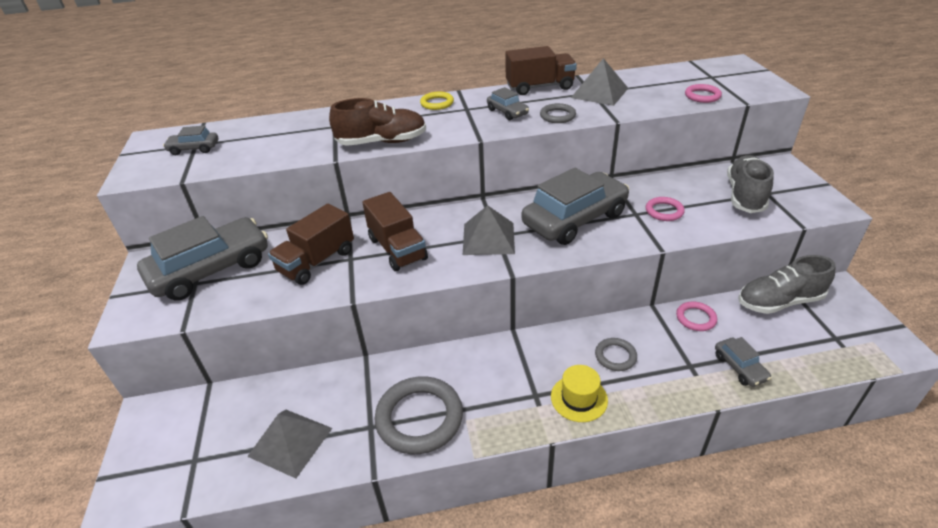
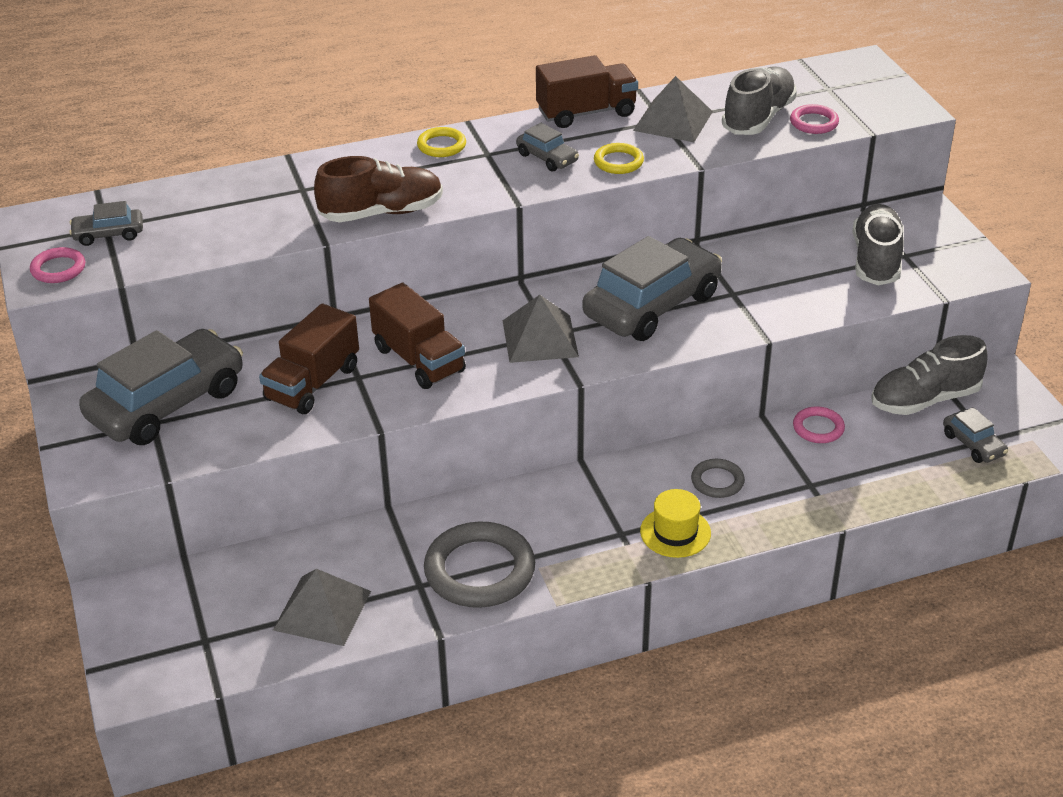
camera: 10 degrees left, 0 degrees up
(557, 116) = (618, 162): grey ring -> yellow ring
(661, 92) = (758, 118): none -> grey shoe
(664, 211) = (770, 288): pink ring -> pink ring (58, 269)
(739, 367) = (870, 482): grey car -> grey car (973, 444)

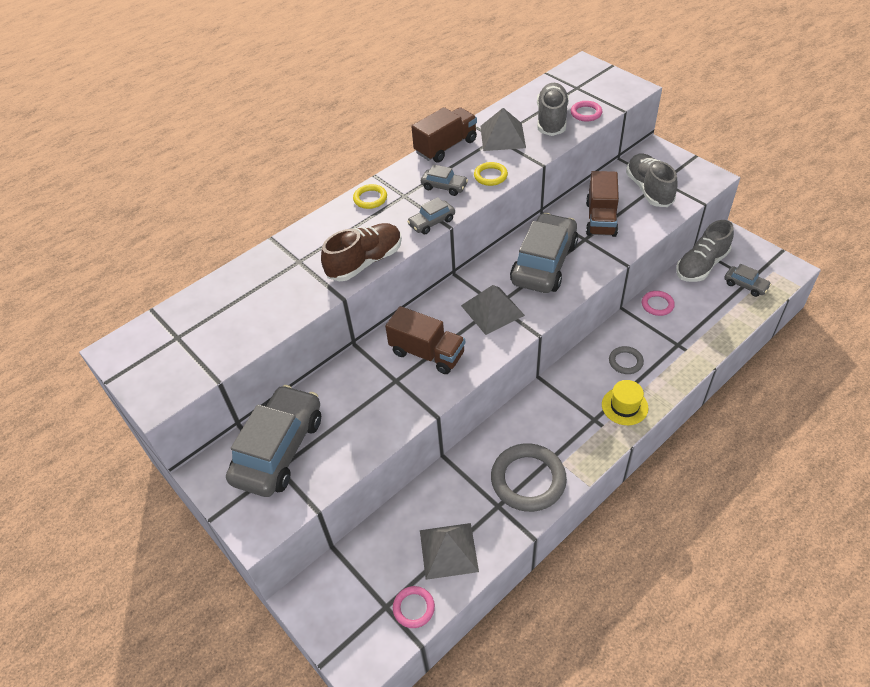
camera: 20 degrees left, 10 degrees up
(58, 269) = (163, 384): pink ring -> pink ring (414, 608)
(108, 234) = (183, 343): grey car -> grey car (432, 222)
(312, 383) = (369, 396): brown truck -> brown truck (600, 219)

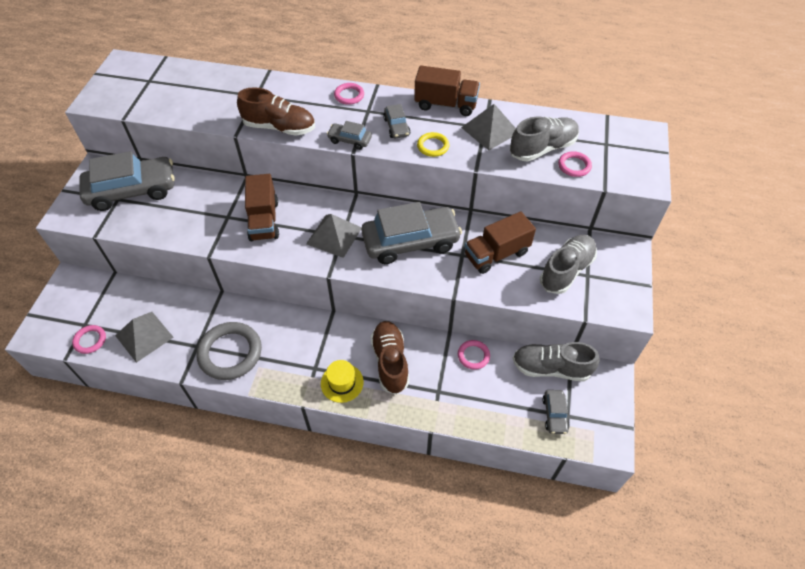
camera: 50 degrees right, 5 degrees up
(370, 198) = (349, 95): yellow ring -> pink ring
(625, 362) = (390, 362): grey ring -> brown shoe

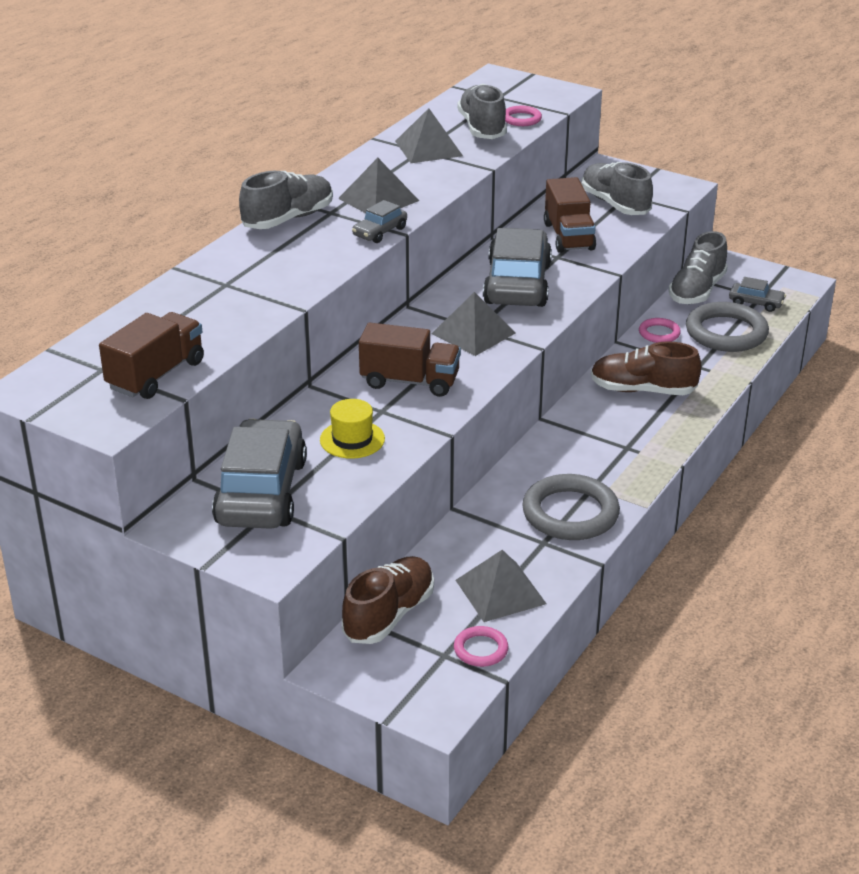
camera: 70 degrees left, 20 degrees down
(279, 127) = (314, 275): brown shoe -> brown shoe (389, 615)
(342, 383) = (658, 430): yellow hat -> yellow hat (352, 439)
(349, 95) = (288, 219): pink ring -> grey shoe
(396, 127) = (378, 199): grey car -> grey pyramid
(433, 146) = (432, 184): yellow ring -> none
(446, 104) = (361, 163): brown truck -> brown truck (156, 375)
(496, 401) = (726, 332): none -> grey ring

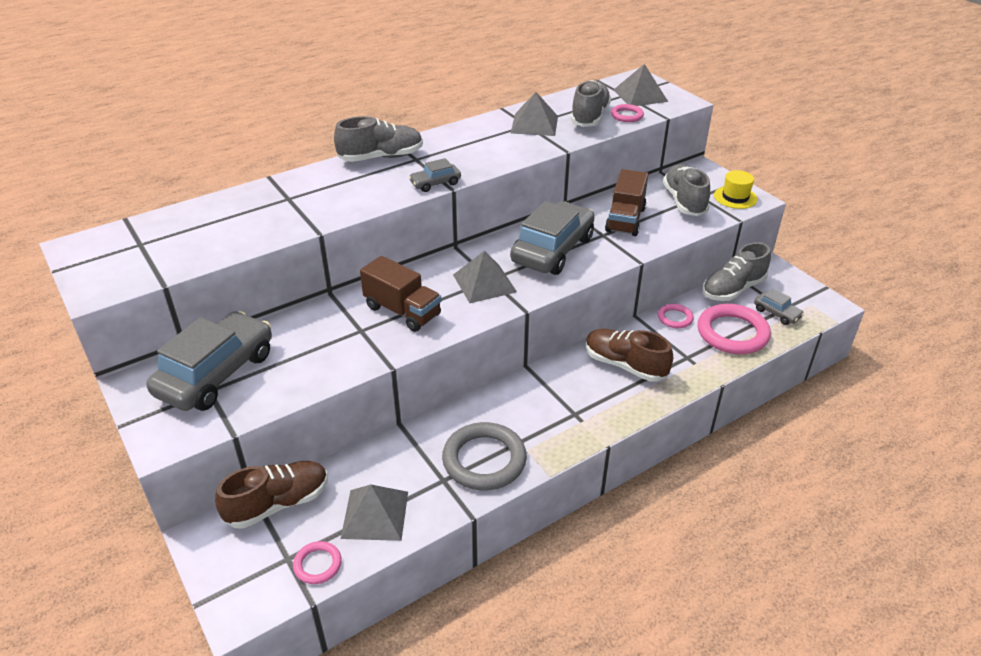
camera: 25 degrees right, 5 degrees up
(156, 375) = (167, 259): brown truck -> none
(352, 439) = (318, 349): yellow hat -> yellow hat (735, 197)
(378, 199) = (459, 157): grey pyramid -> grey pyramid (640, 95)
(726, 332) = (732, 333): grey ring -> pink ring

